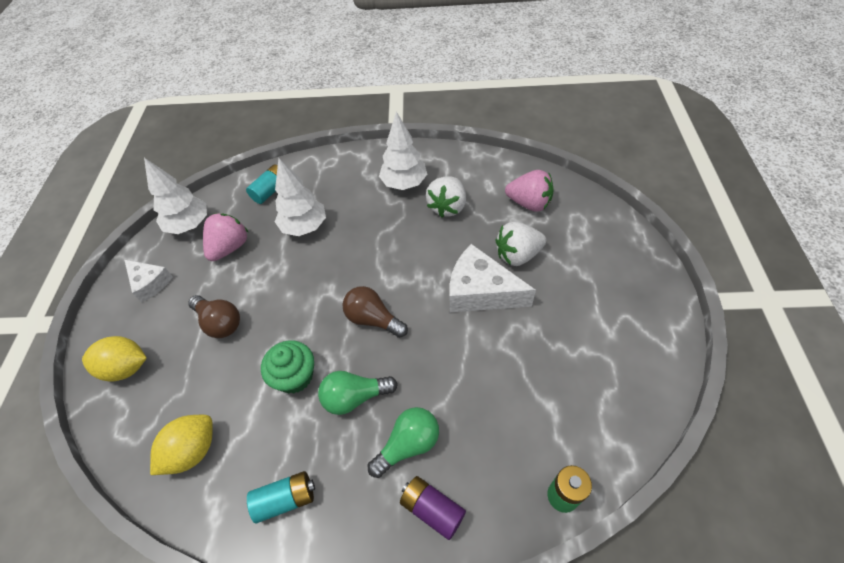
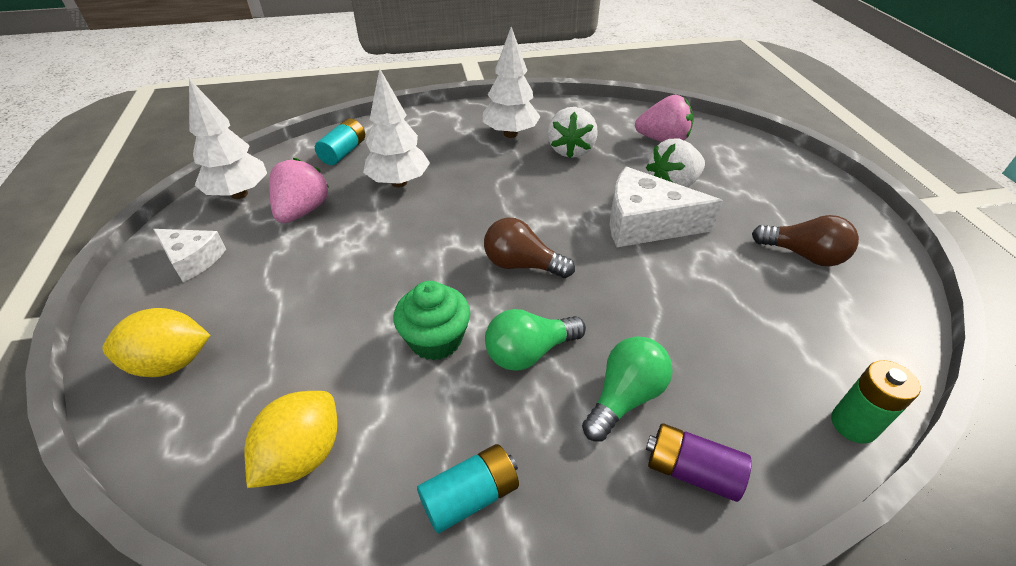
camera: 15 degrees left, 10 degrees down
(220, 323) = (308, 292): brown light bulb -> brown light bulb (803, 255)

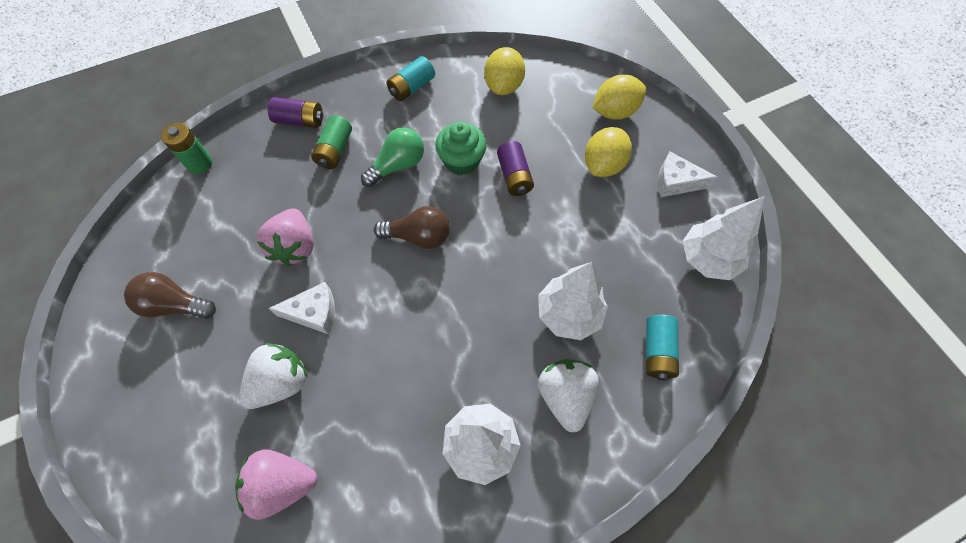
camera: 165 degrees right, 20 degrees up
(256, 294) = (603, 165): none -> yellow lemon
(302, 211) = (633, 252): pink strawberry -> pink strawberry (295, 247)
(376, 305) = (514, 176): none -> purple battery
(570, 150) = (399, 426): white strawberry -> white strawberry (565, 396)
(624, 397) = (335, 150): green light bulb -> green battery
(645, 223) = (314, 313): white cheese -> white cheese, size x0.60

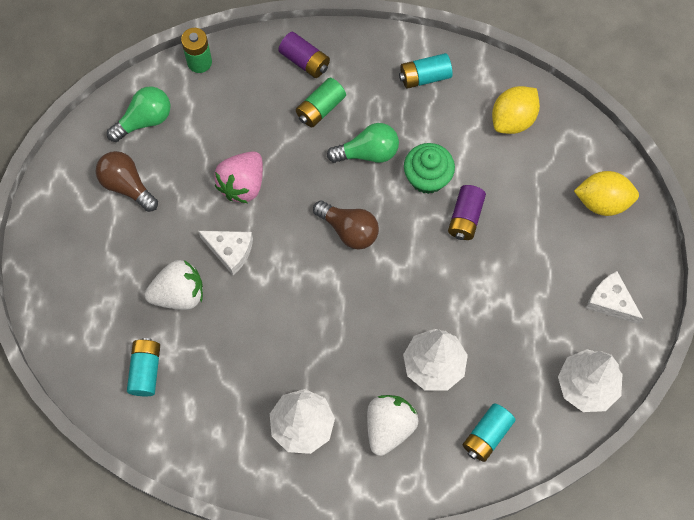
camera: 30 degrees right, 5 degrees up
(167, 237) = (144, 120): none -> green light bulb
(282, 484) = (145, 370): pink strawberry -> turquoise battery
(603, 165) = (554, 249): yellow lemon -> none

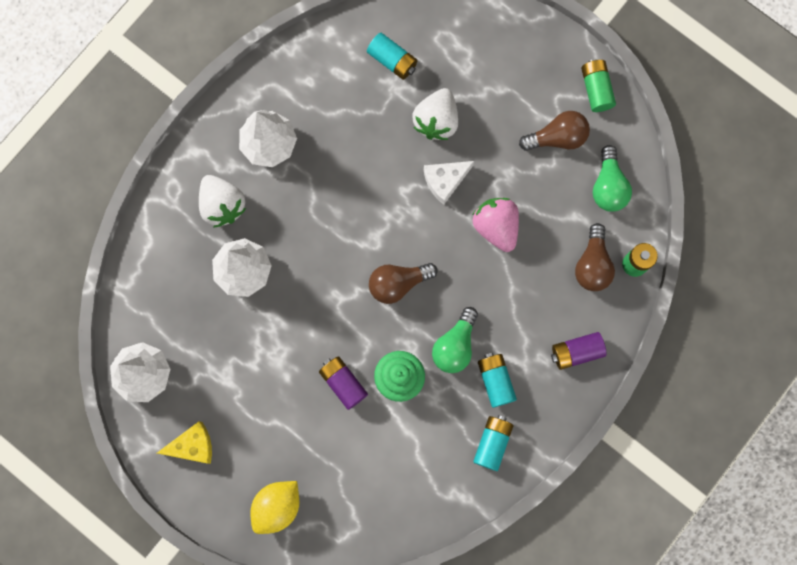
camera: 125 degrees right, 10 degrees up
(222, 92) = (592, 264): none -> brown light bulb
(320, 108) = (522, 335): green battery -> green battery (596, 89)
(487, 435) = (163, 272): turquoise battery -> turquoise battery (495, 381)
(513, 119) = (401, 488): yellow lemon -> none
(610, 302) = (192, 445): white cheese -> yellow cheese

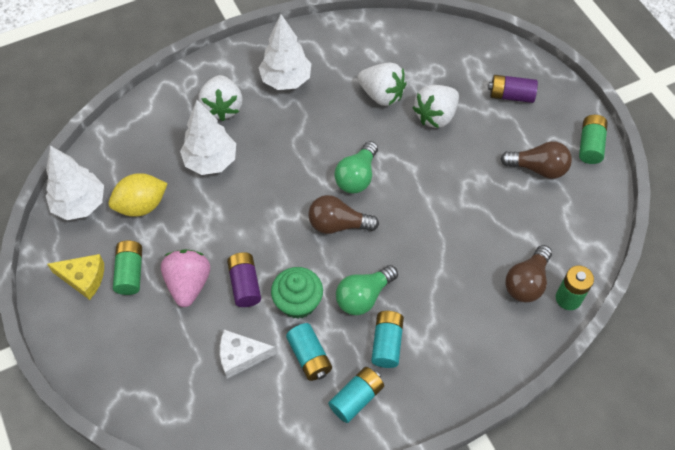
camera: 25 degrees right, 20 degrees down
(232, 420) = (130, 272): none -> green battery
(277, 506) = (125, 363): yellow lemon -> yellow lemon (141, 205)
(373, 119) = (381, 95): none -> white strawberry
(392, 60) = (420, 61): turquoise battery -> turquoise battery (309, 357)
(445, 181) = (421, 162): white cheese -> white cheese (241, 356)
(496, 227) = (449, 215): pink strawberry -> pink strawberry (188, 284)
(576, 352) = (477, 351): purple battery -> purple battery (511, 95)
(608, 186) = (569, 224): green light bulb -> green light bulb (357, 176)

